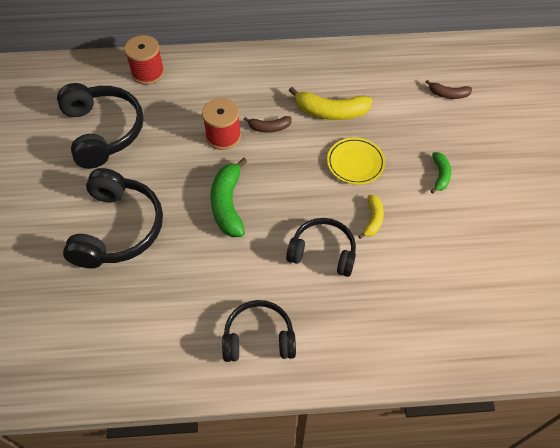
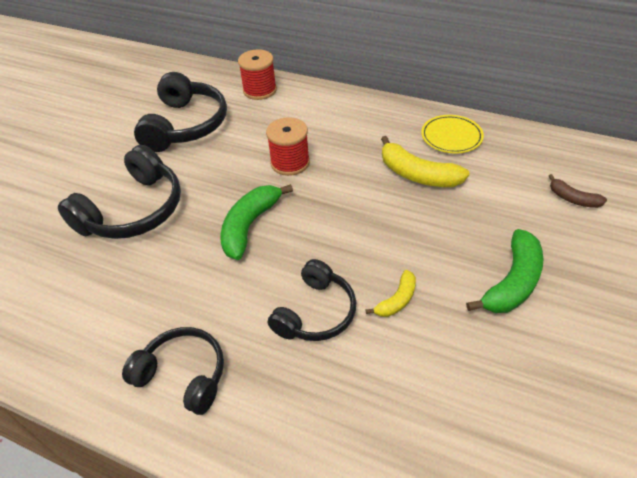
camera: 30 degrees right, 10 degrees down
(269, 127) = (341, 169): brown banana -> none
(323, 252) = (315, 312): black headphones -> black headphones turned 75 degrees clockwise
(355, 163) = (414, 233): yellow plate -> yellow plate (451, 137)
(440, 175) = (512, 282): green banana -> green banana, size x1.78

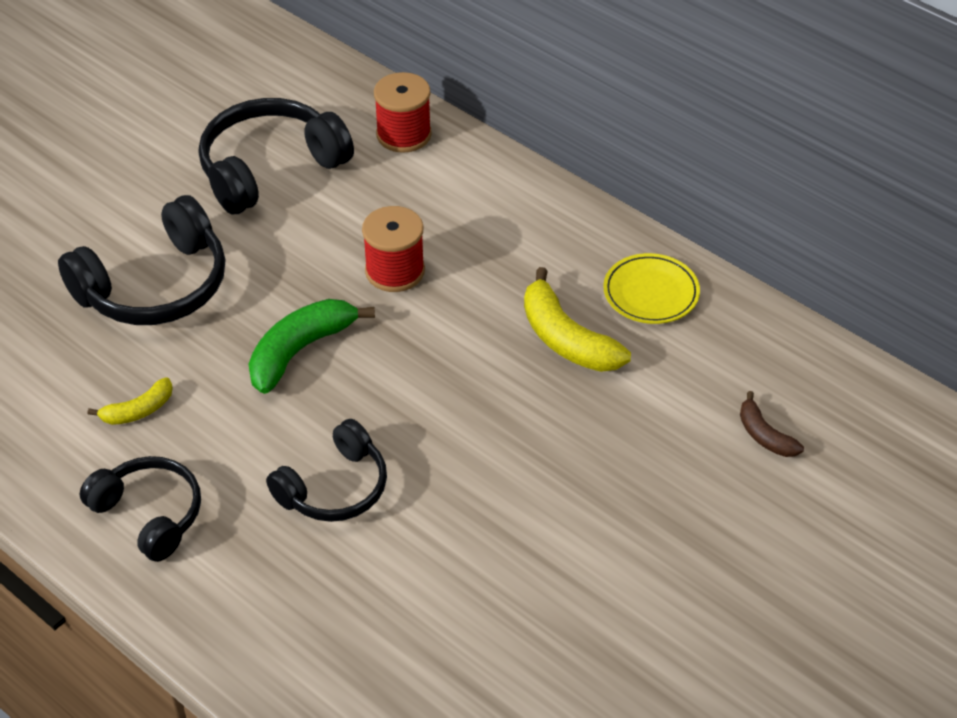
camera: 15 degrees right, 0 degrees up
(185, 125) = (270, 168): black headphones -> black headphones turned 150 degrees counterclockwise
(397, 300) = (443, 501): yellow banana -> yellow banana (138, 410)
(512, 282) = (604, 522): green banana -> none

